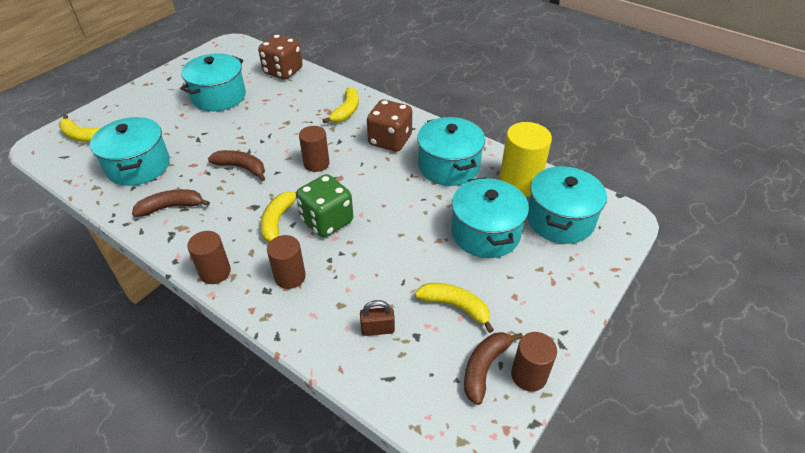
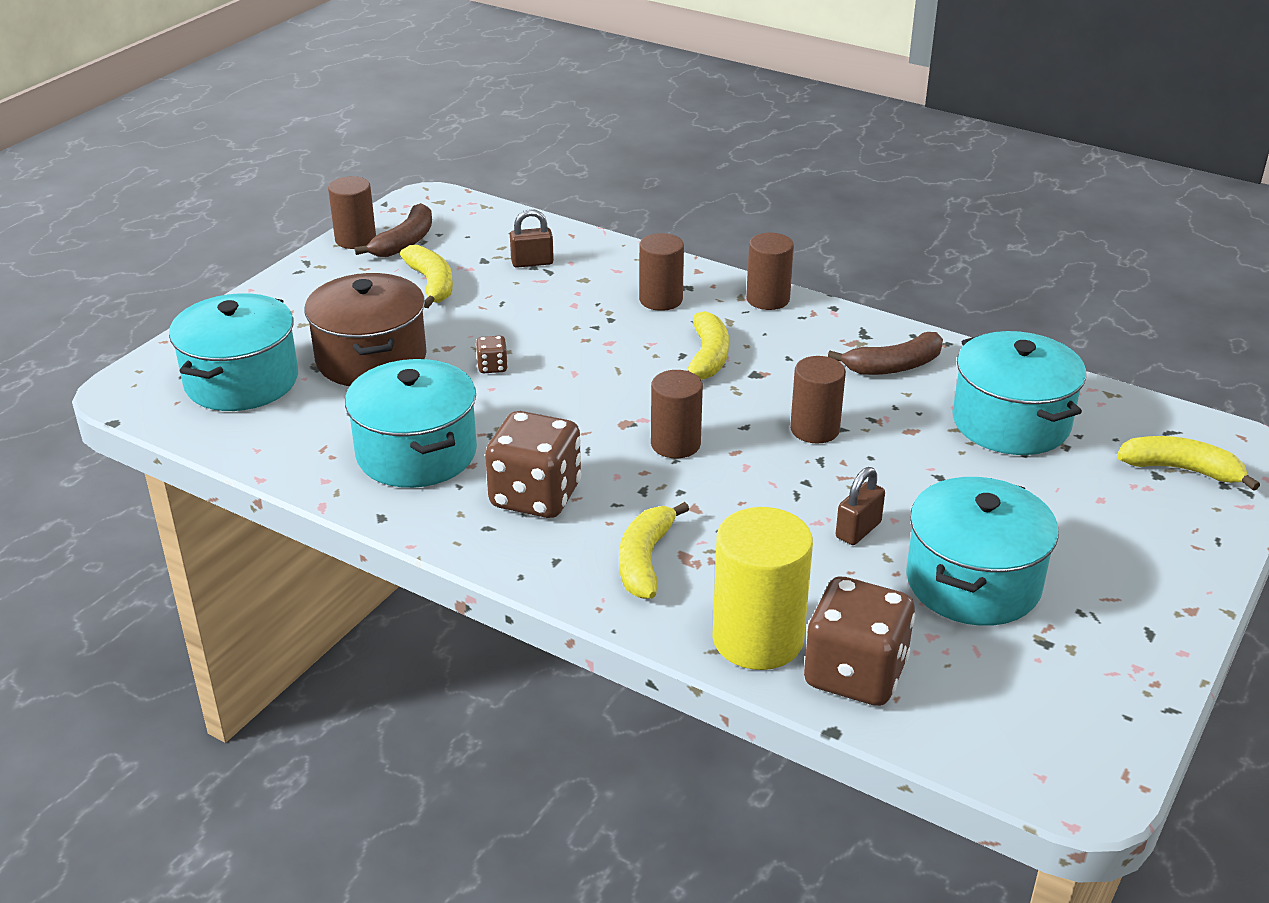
camera: 175 degrees right, 10 degrees down
(241, 168) = (814, 429): brown banana -> brown cylinder
(251, 118) = (858, 530): none -> brown padlock
(327, 221) = (628, 361): green dice -> none
(410, 221) = (492, 367): none -> brown dice
(455, 307) = (431, 284): yellow banana -> yellow banana turned 135 degrees counterclockwise
(485, 233) = (371, 358): turquoise pot -> brown pot
(519, 183) = (288, 431): yellow cylinder -> yellow cylinder (757, 639)

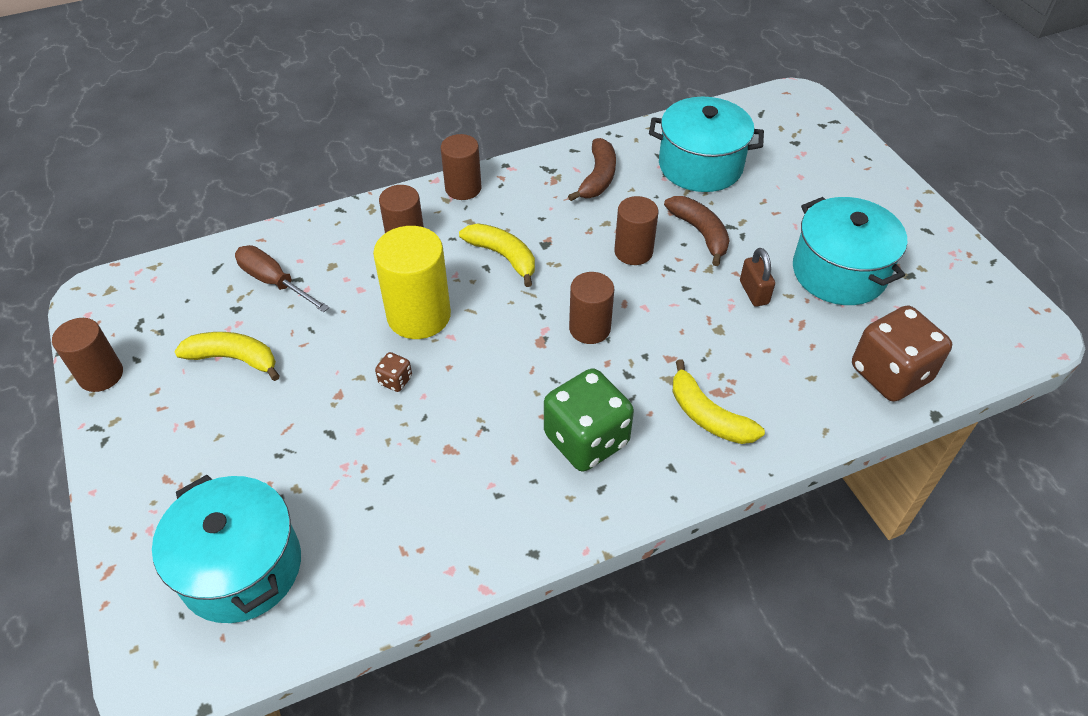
camera: 55 degrees left, 15 degrees up
(371, 358) = (303, 453): brown pot -> none
(405, 242) = (147, 344): brown banana -> brown banana (700, 233)
(416, 453) = (468, 487): turquoise pot -> none
(532, 262) = (274, 282): brown padlock -> brown screwdriver
(535, 496) = (586, 439): brown dice -> green dice
(757, 639) = (828, 402): yellow cylinder -> yellow cylinder (419, 315)
(1181, 470) = (798, 131): yellow banana -> none

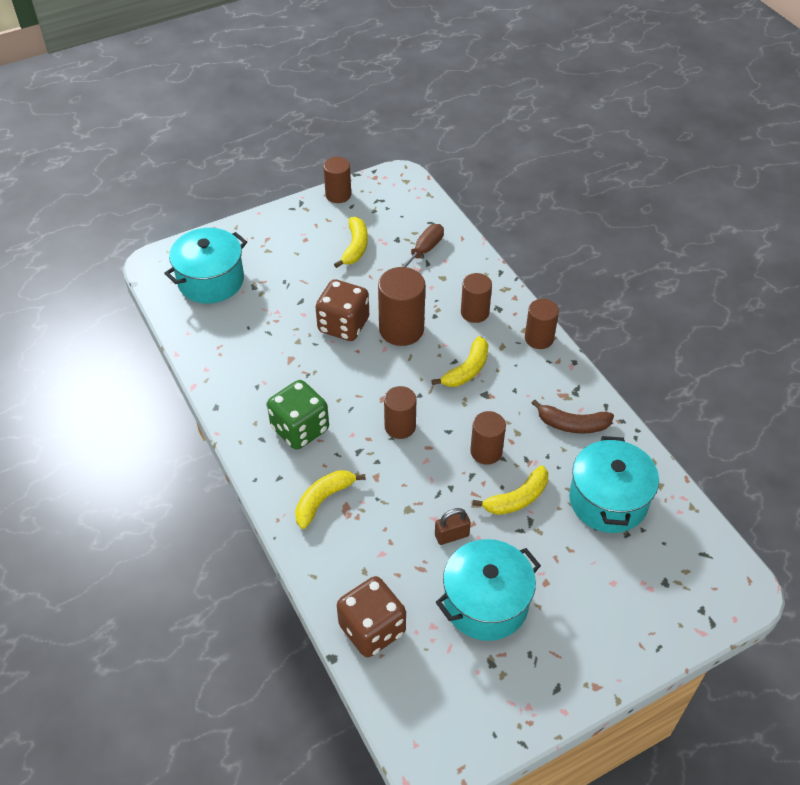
camera: 85 degrees right, 0 degrees up
(395, 380) = (343, 325): brown dice -> brown dice, size x2.37
(419, 315) = (401, 329): yellow cylinder -> brown cylinder
(700, 233) = (517, 498): brown banana -> yellow banana

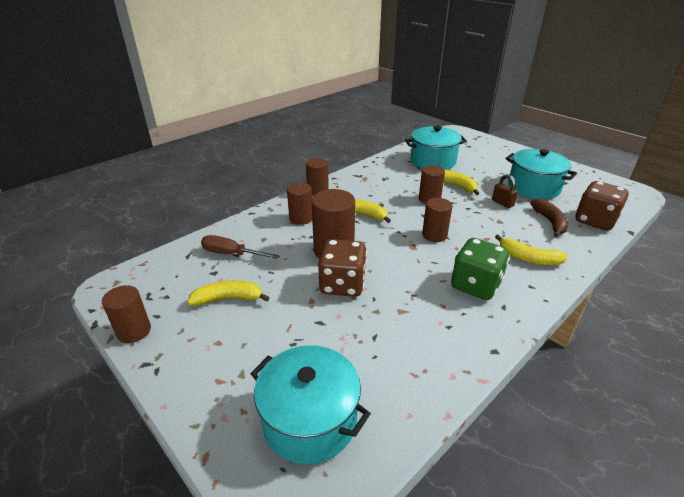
camera: 105 degrees left, 15 degrees down
(572, 424) = (386, 174): brown banana -> brown banana (550, 222)

